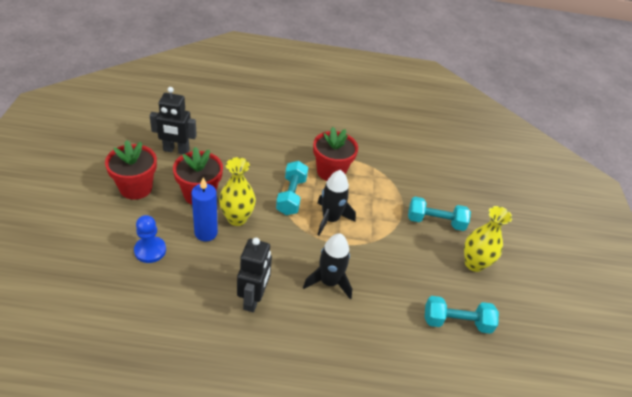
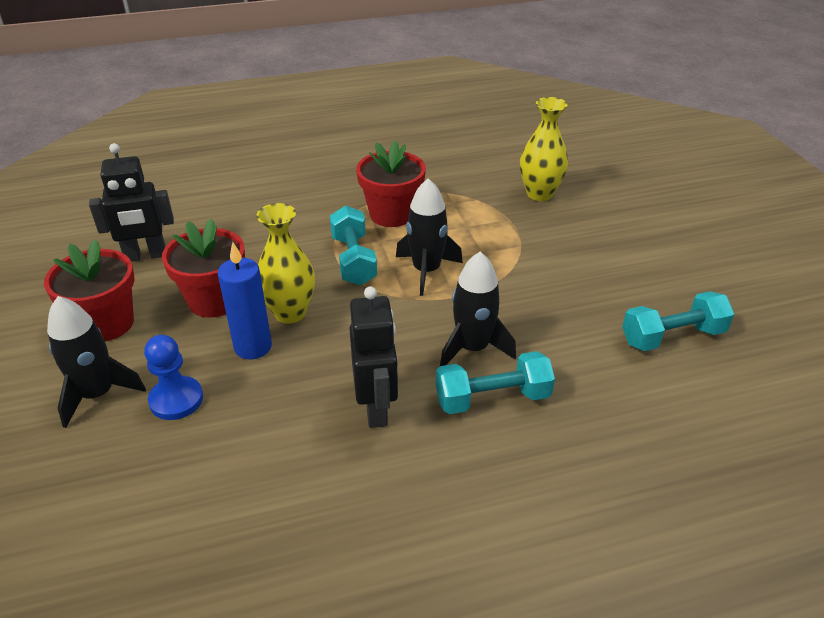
camera: 15 degrees left, 5 degrees down
(112, 231) = (98, 394): none -> black rocket
(435, 221) = (567, 229): turquoise dumbbell -> turquoise dumbbell (492, 398)
(474, 263) = (648, 261): yellow vase -> yellow vase (539, 194)

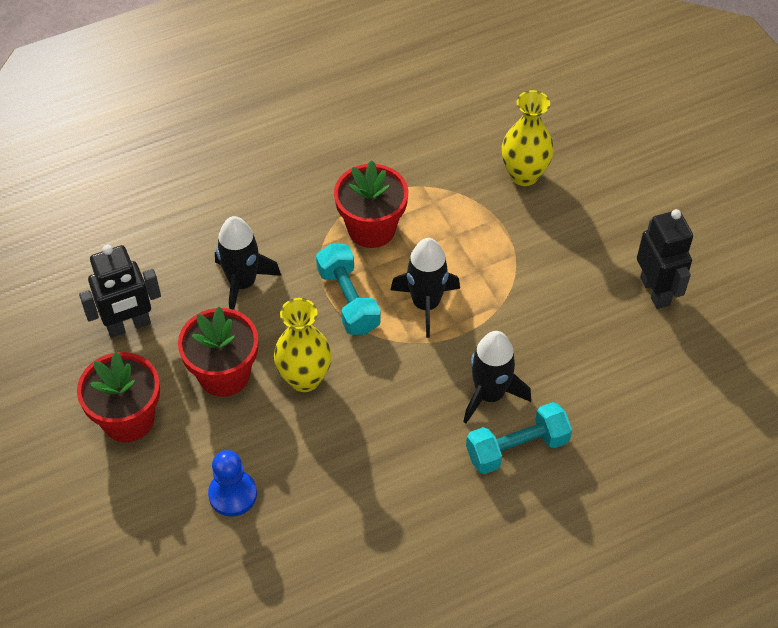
camera: 10 degrees left, 15 degrees up
(98, 394) = (157, 500): black rocket -> black rocket (243, 283)
(253, 347) = (282, 425): blue candle -> none
(376, 408) = (416, 475): black robot -> black robot (655, 291)
(672, 336) = (672, 353): turquoise dumbbell -> none

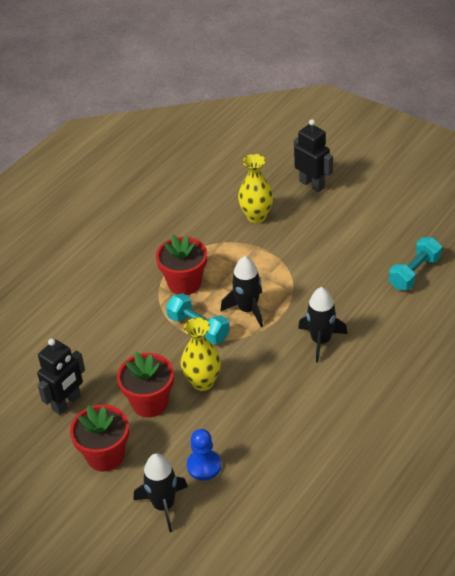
camera: 25 degrees left, 10 degrees down
(243, 283) = (124, 347): black rocket -> black rocket (164, 505)
(517, 448) = (357, 361): turquoise dumbbell -> turquoise dumbbell (414, 273)
(655, 291) = (376, 245): black robot -> black robot (312, 184)

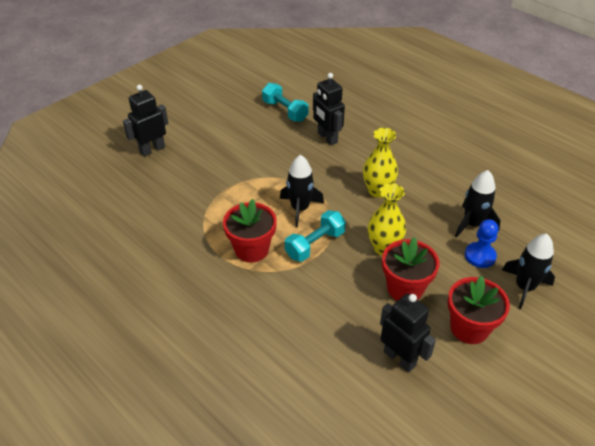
camera: 85 degrees left, 0 degrees up
(256, 216) = (178, 189): yellow vase -> yellow vase (377, 191)
(320, 340) = (347, 169): black rocket -> black rocket (472, 224)
(374, 317) = (327, 138): none -> black robot

